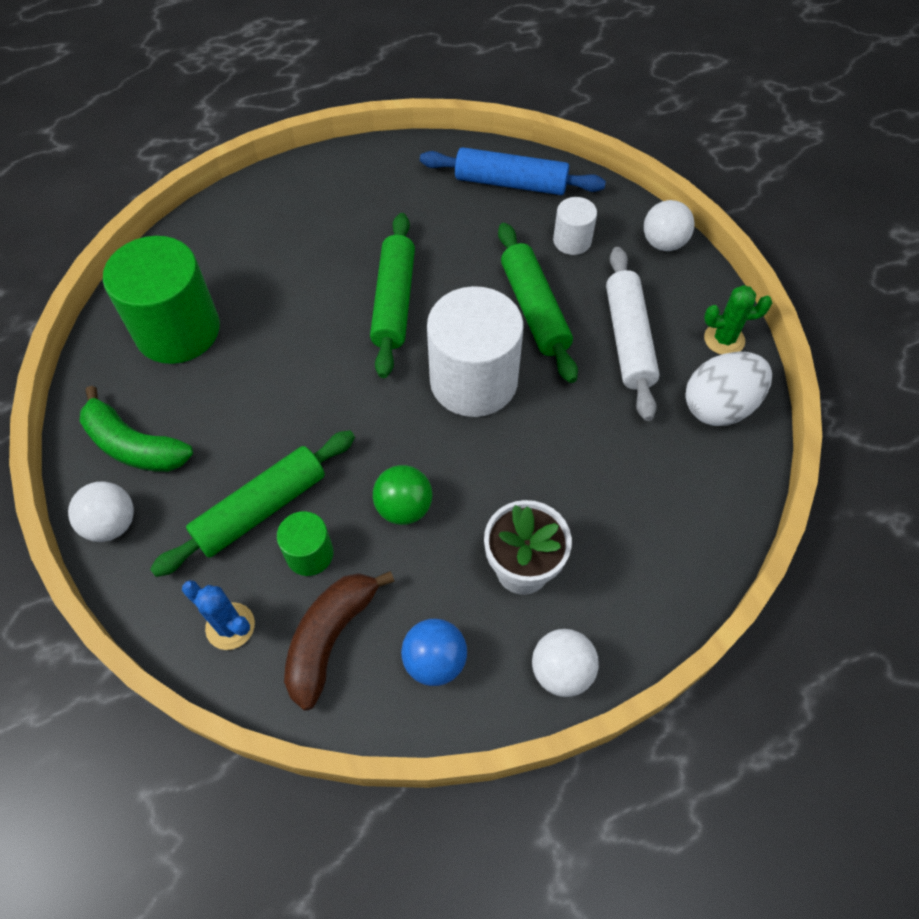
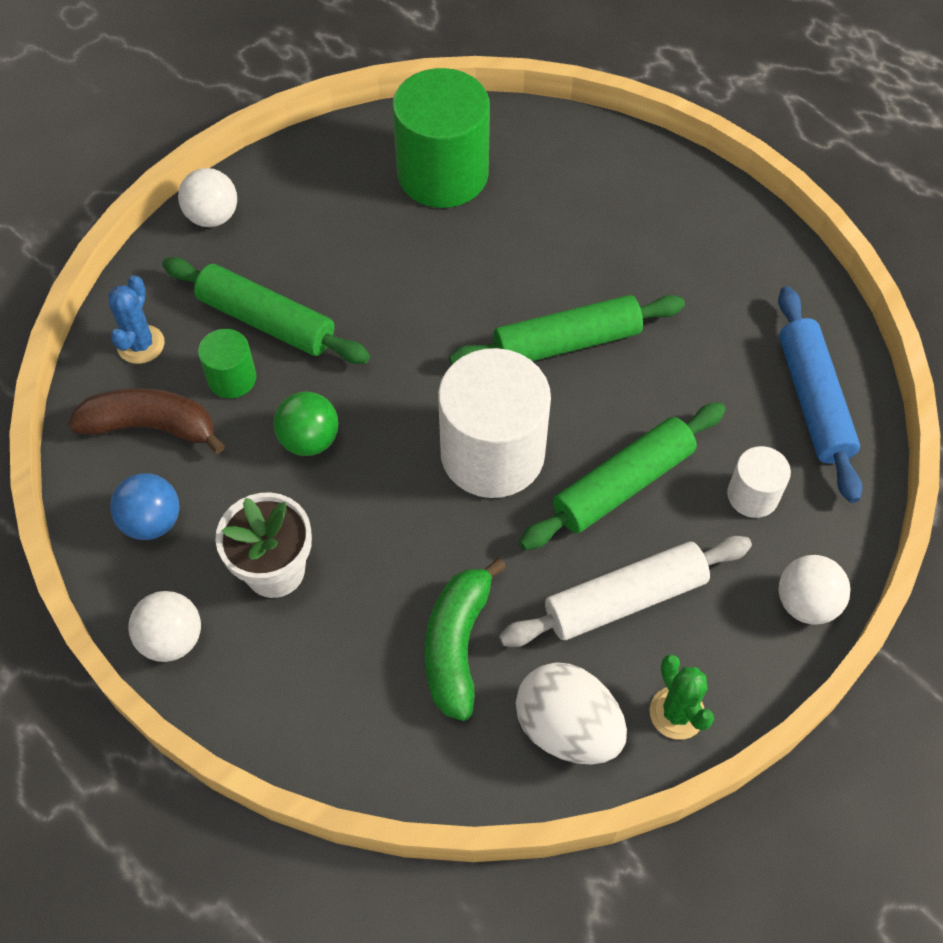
camera: 70 degrees right, 0 degrees up
(134, 445) = (299, 197): green banana -> green banana (457, 645)

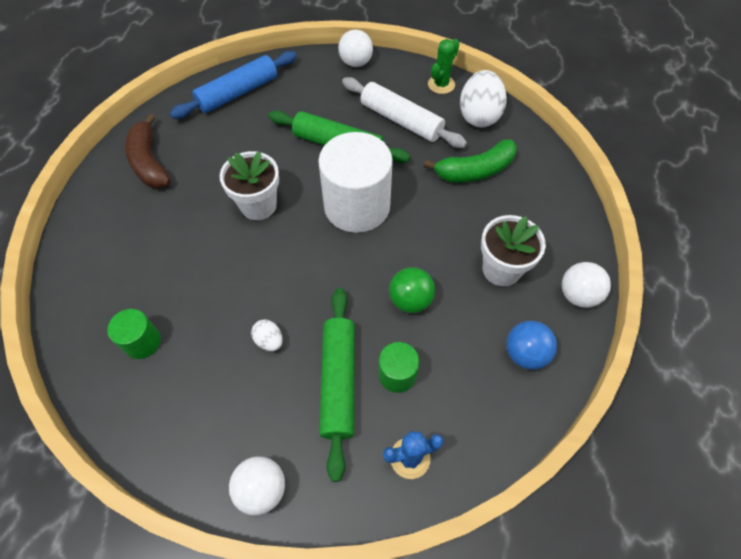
camera: 120 degrees left, 0 degrees up
(151, 427) = (466, 401): brown banana -> brown banana (149, 162)
(362, 280) = (269, 341): none -> white egg
(442, 174) = (142, 342): green cylinder -> green cylinder, size x0.49
(566, 342) = (258, 205): green rolling pin -> white flower pot
(752, 495) = (310, 96): white cylinder -> none

